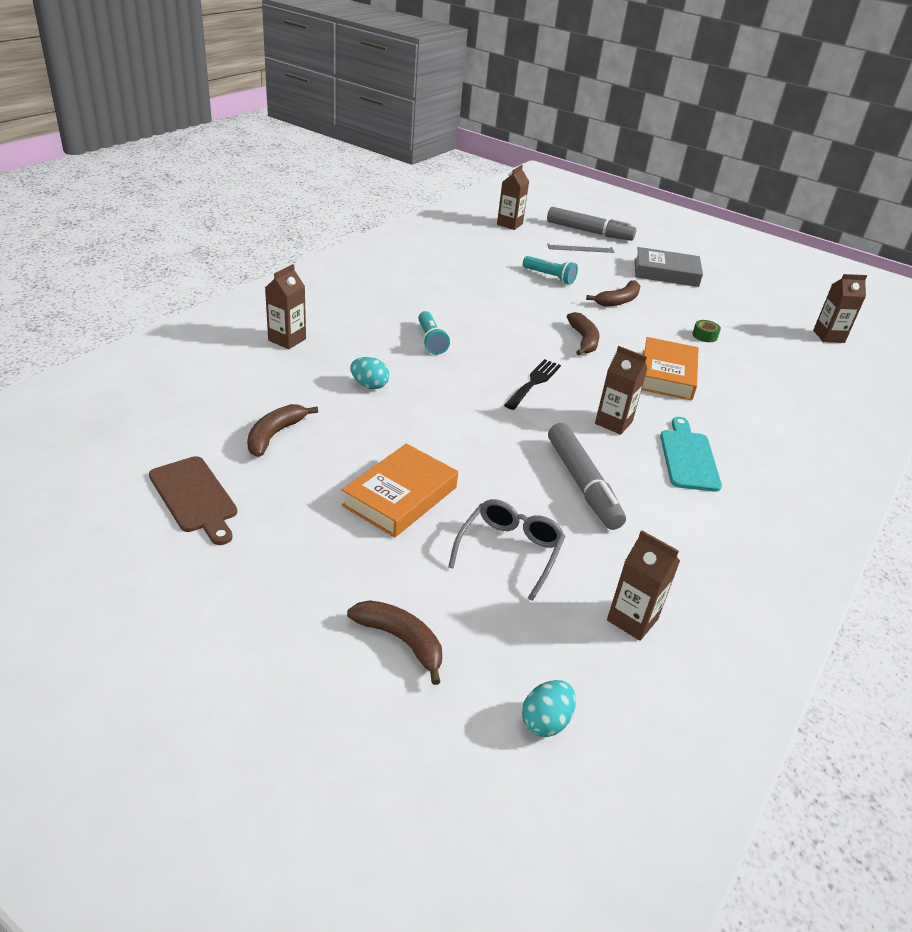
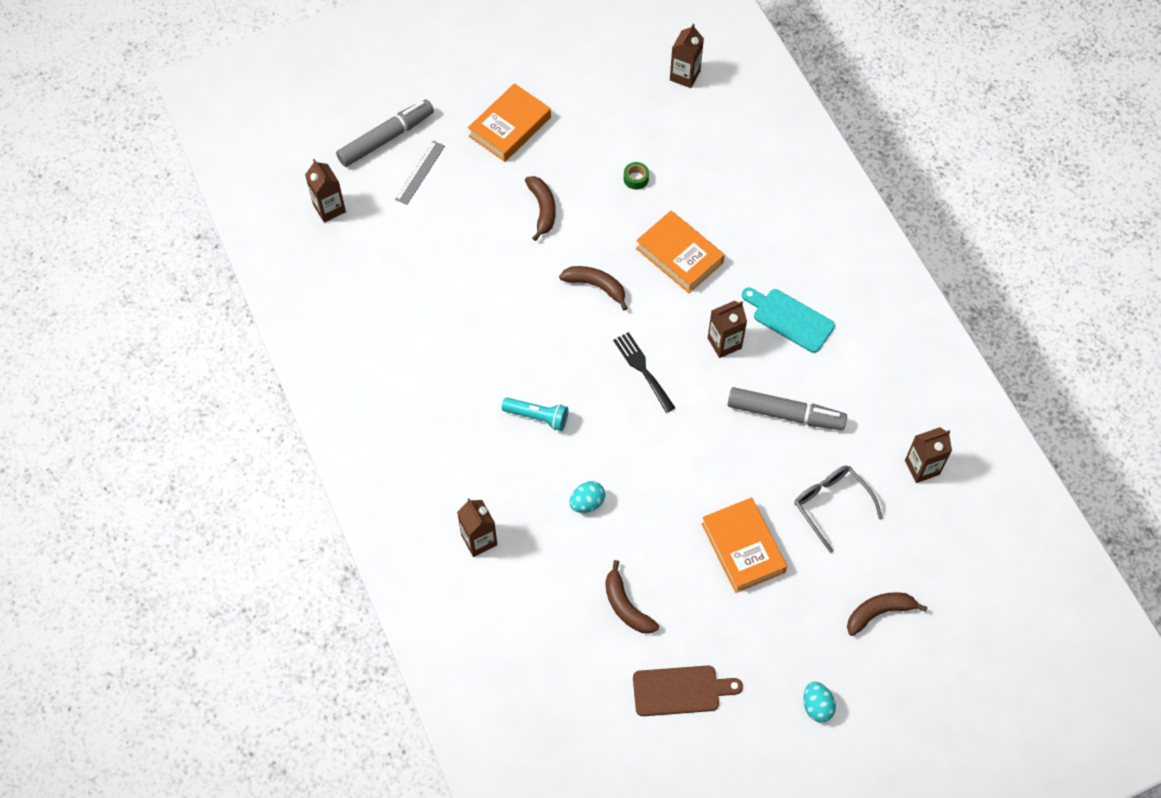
camera: 55 degrees left, 25 degrees up
(545, 721) = (971, 564): turquoise egg -> turquoise egg (817, 706)
(549, 277) = (467, 242): turquoise flashlight -> none
(666, 273) = (510, 127): grey book -> orange book

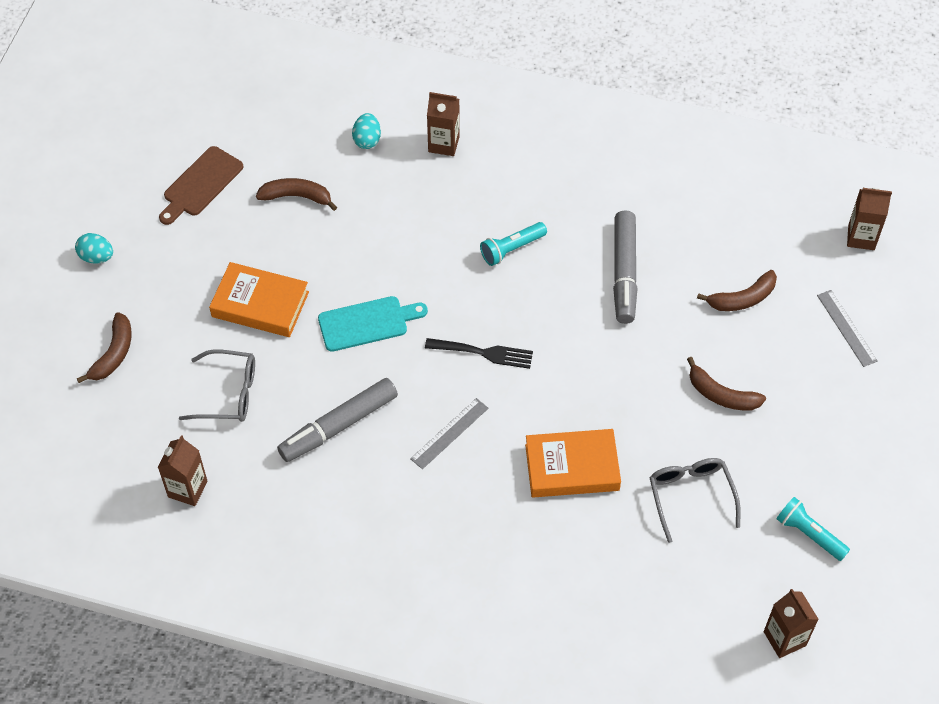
camera: 130 degrees right, 5 degrees down
(386, 138) = (910, 327): grey marker -> grey marker (624, 273)
(510, 127) = (843, 434): orange book -> none
(587, 503) = (404, 230): turquoise egg -> turquoise egg (367, 140)
(596, 286) = (599, 378): brown banana -> brown banana (742, 299)
(602, 103) = (809, 534): none -> turquoise flashlight
(636, 178) = (691, 496): green tape -> grey glasses
(724, 343) = (449, 433): brown carton -> grey ruler
(790, 319) = (423, 505): turquoise cutting board -> turquoise cutting board (367, 323)

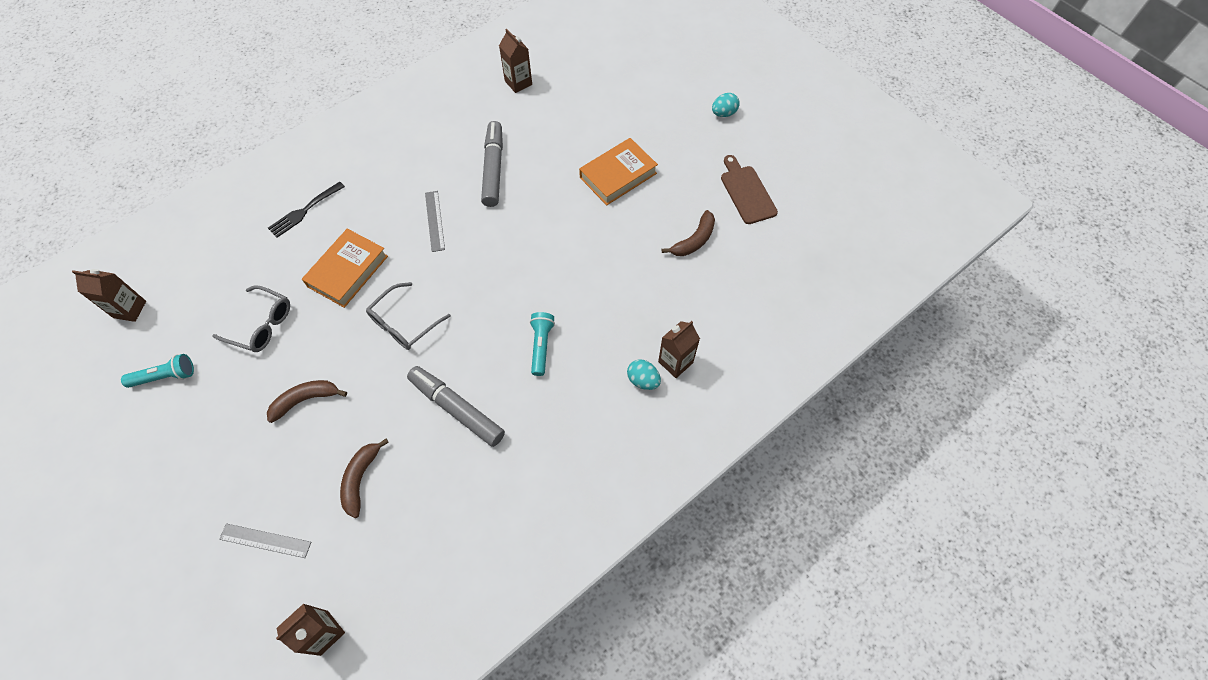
camera: 125 degrees right, 5 degrees up
(113, 354) = (641, 90): brown banana -> none
(228, 393) = (565, 129): grey glasses -> grey glasses (404, 323)
(367, 140) = (717, 312): turquoise egg -> turquoise egg (643, 380)
(367, 323) = (554, 223): turquoise cutting board -> none
(484, 353) = (473, 275): black fork -> black fork (304, 211)

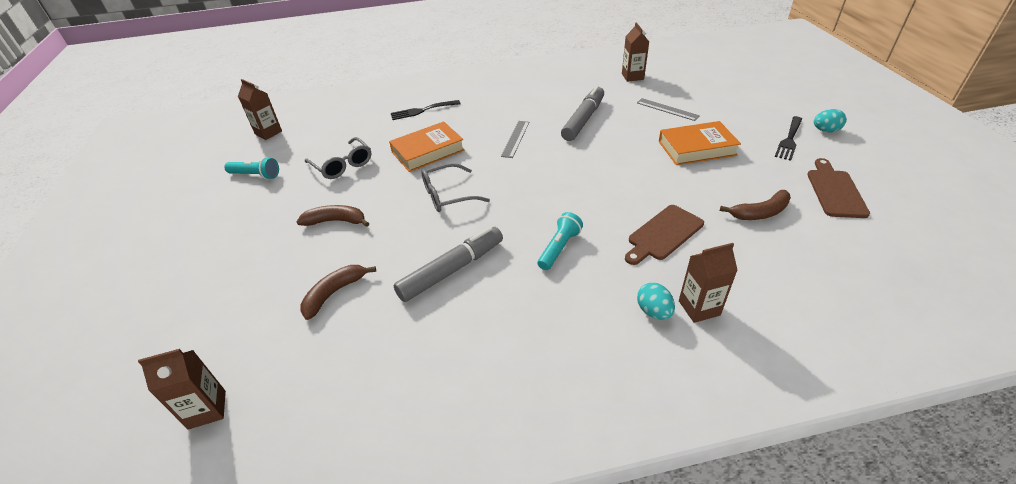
camera: 30 degrees right, 20 degrees down
(265, 540) = (227, 309): grey ruler -> grey ruler (667, 109)
(457, 409) = (452, 270): grey marker -> grey marker turned 75 degrees clockwise
(623, 295) = (663, 234): none -> brown cutting board
(696, 137) = (789, 140): none -> black fork

